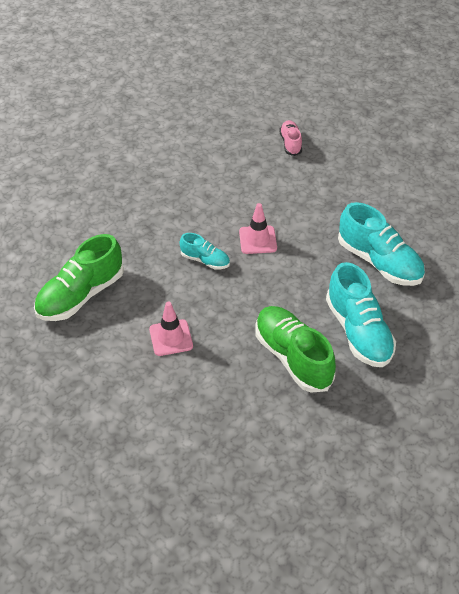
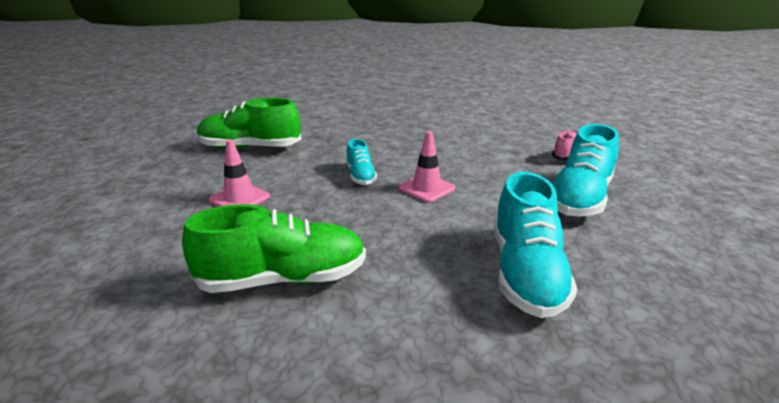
camera: 50 degrees right, 20 degrees down
(293, 357) = (283, 279): green shoe -> green shoe turned 60 degrees clockwise
(358, 332) = (386, 312): turquoise shoe -> turquoise shoe (579, 198)

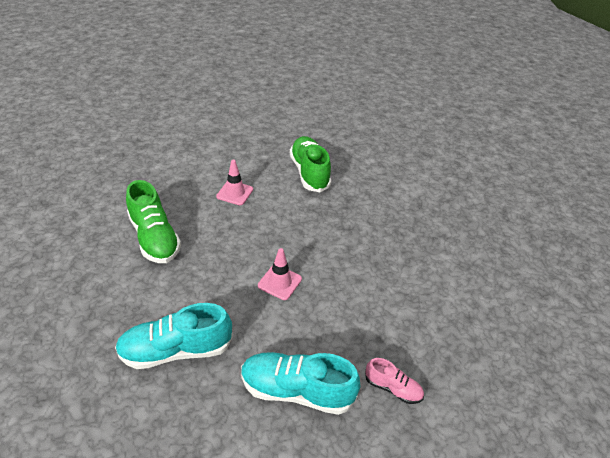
camera: 70 degrees right, 15 degrees up
(360, 176) = (286, 241): turquoise shoe -> none

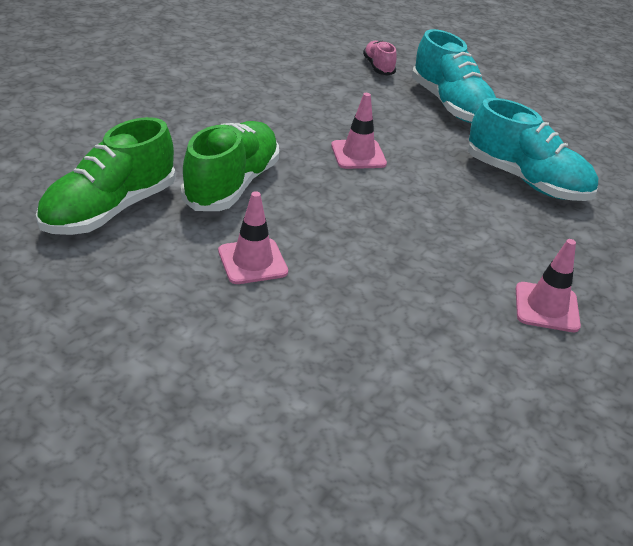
camera: 130 degrees left, 5 degrees down
(99, 263) = (546, 307): none -> pink traffic cone
(154, 238) = (441, 286): green shoe -> green shoe (232, 185)

